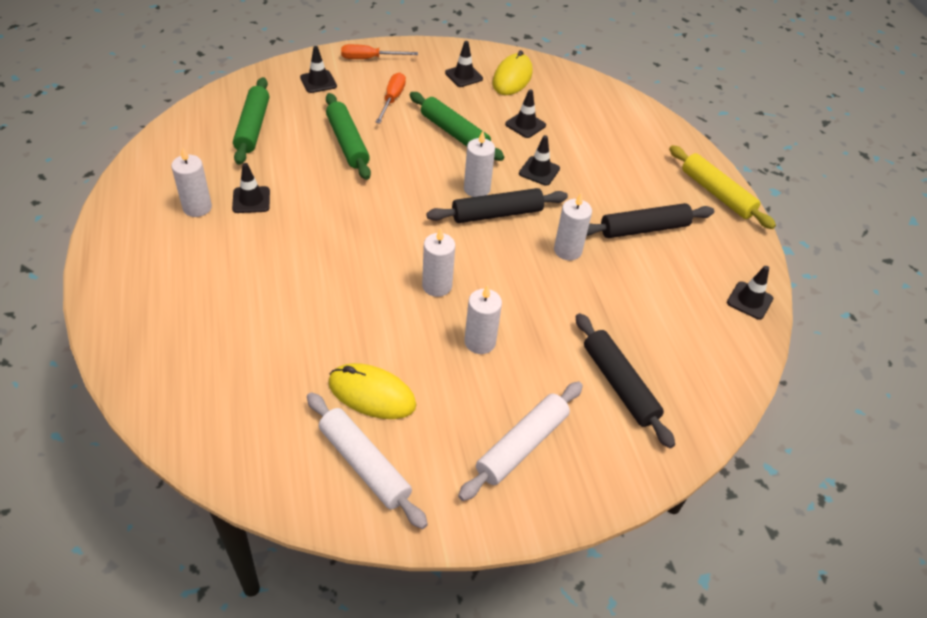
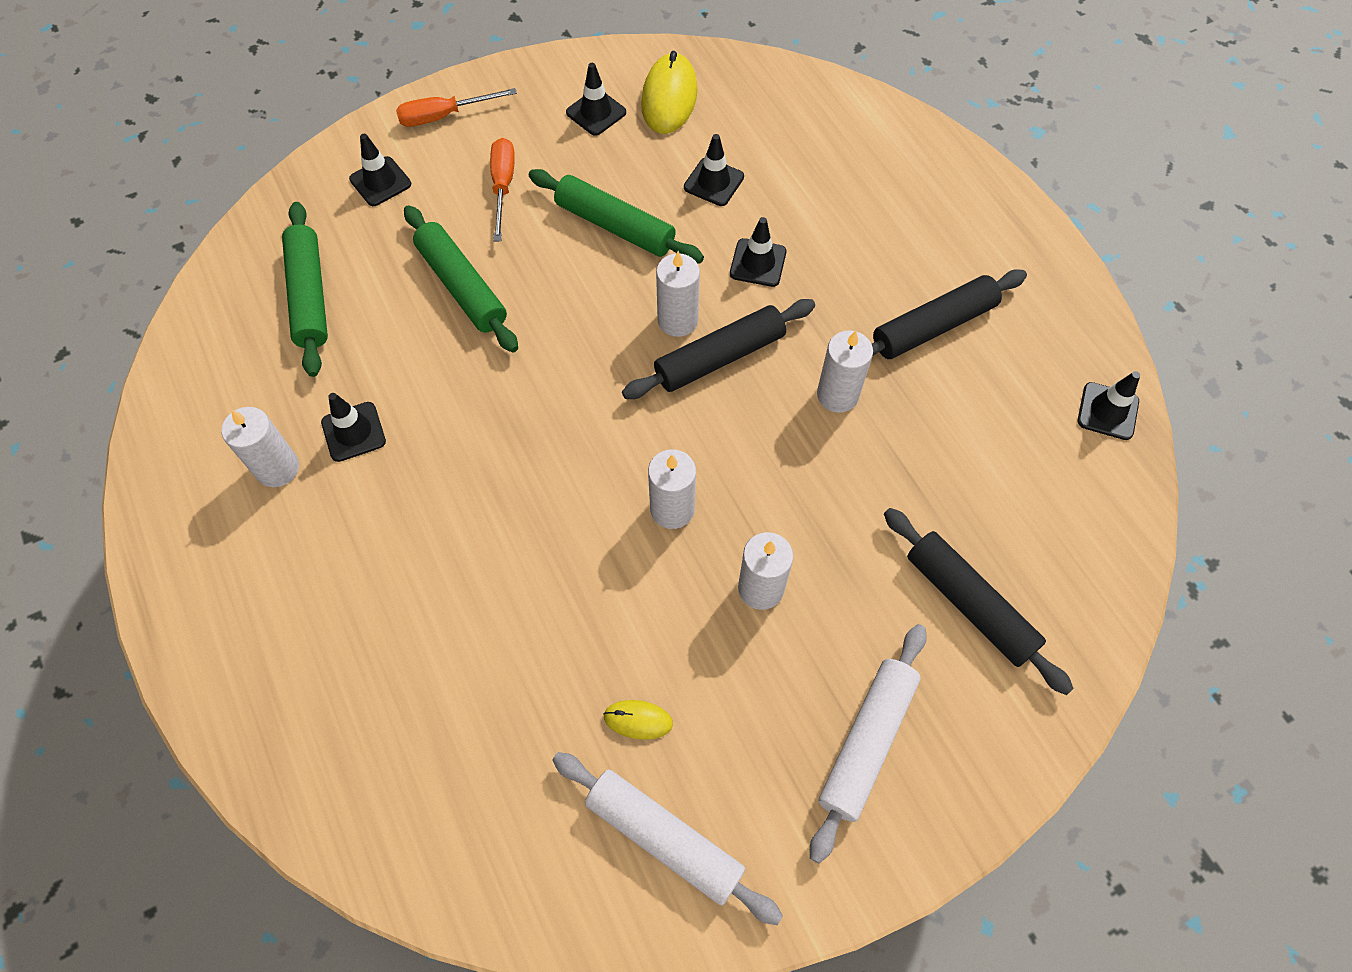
camera: 10 degrees left, 15 degrees up
(372, 394) = (638, 720): yellow mouse -> yellow mouse, size x0.51
(717, 193) = (1018, 235): yellow rolling pin -> none

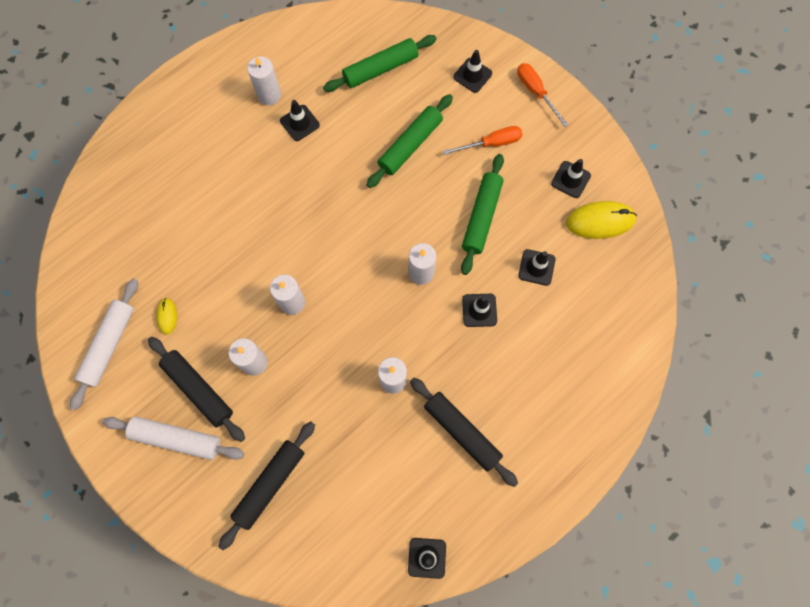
camera: 75 degrees right, 10 degrees up
(719, 357) = (401, 304): black rolling pin -> black rolling pin (198, 390)

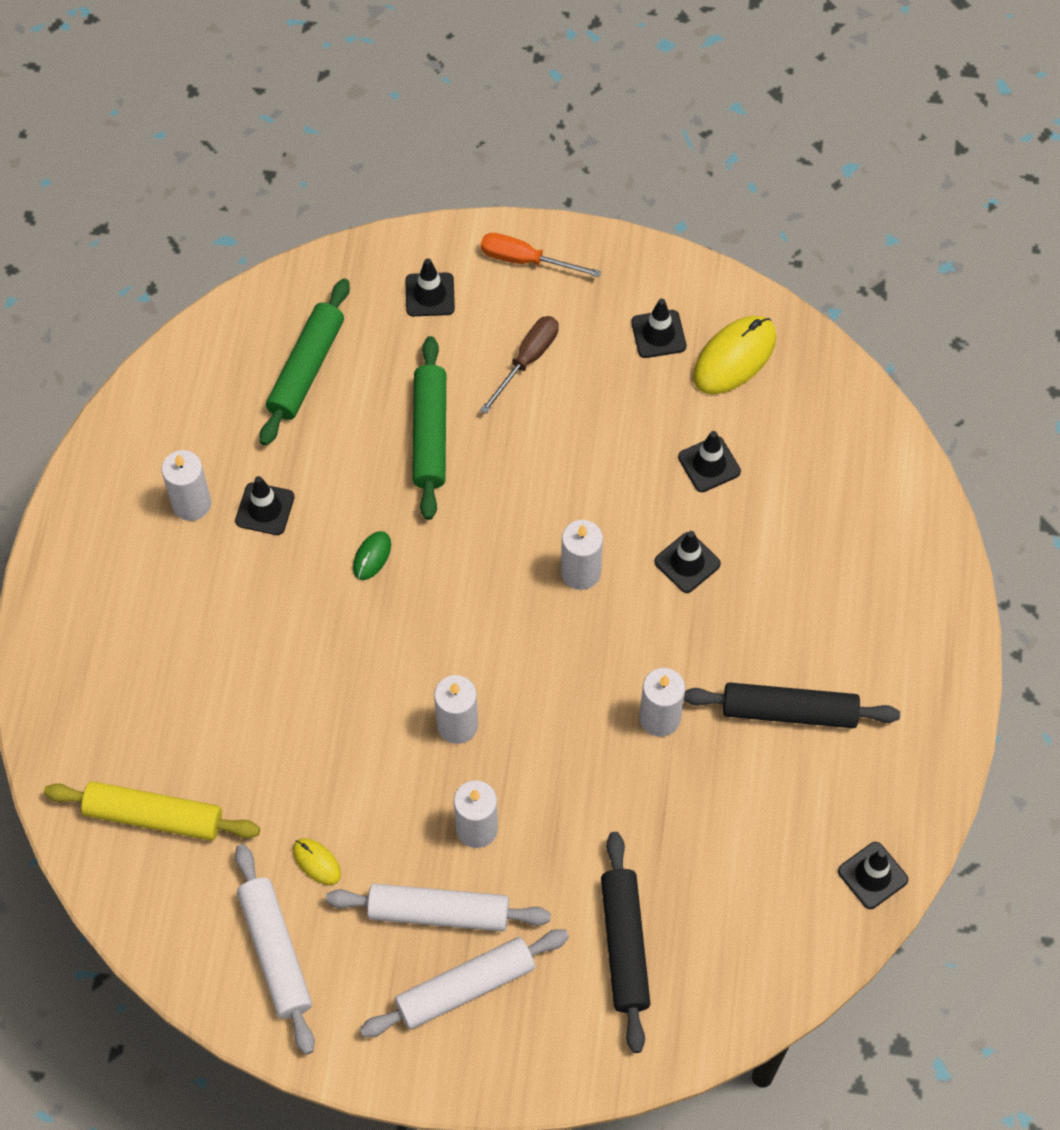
camera: 40 degrees left, 10 degrees down
(117, 233) = (154, 816): none -> yellow rolling pin
(198, 390) = (438, 913): black rolling pin -> white rolling pin
(328, 185) = (372, 556): none -> green mouse
(481, 217) = (593, 455): green rolling pin -> none
(491, 143) = (527, 360): orange screwdriver -> brown screwdriver

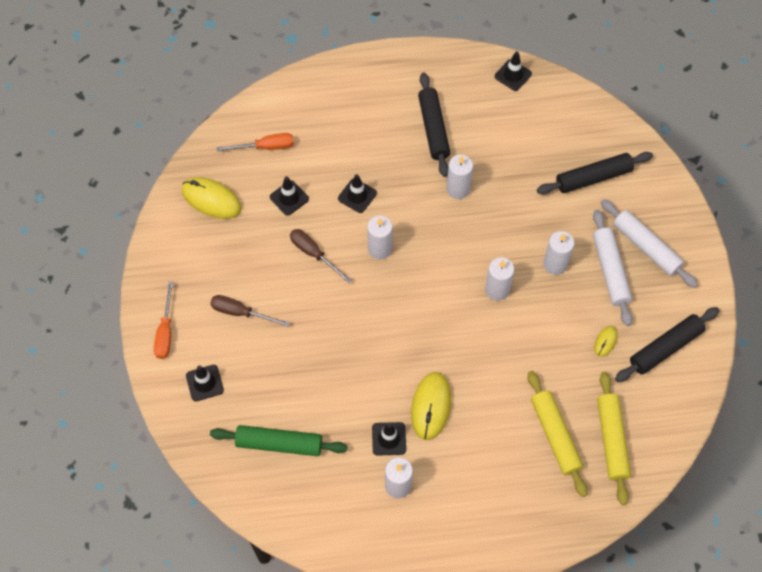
camera: 105 degrees left, 0 degrees up
(189, 737) = (555, 436): none -> yellow rolling pin
(276, 952) = (665, 348): white rolling pin -> black rolling pin
(295, 577) = (431, 406): none -> yellow mouse
(372, 556) = (403, 366): green mouse -> none
(429, 434) = (308, 355): green rolling pin -> none
(598, 478) = (314, 254): none -> brown screwdriver
(658, 334) = (204, 243): black traffic cone -> none
(814, 450) = (265, 147): none -> orange screwdriver

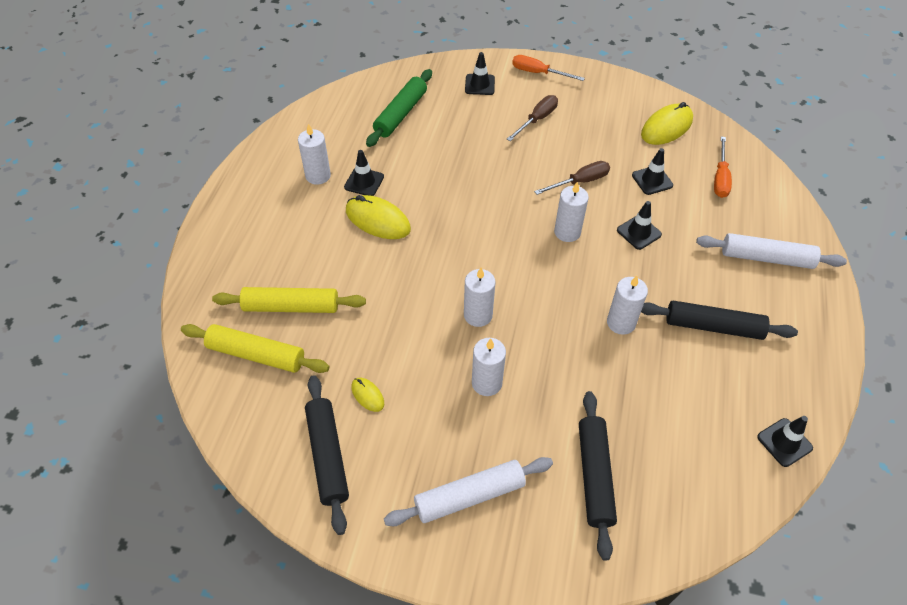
camera: 110 degrees right, 10 degrees down
(610, 271) = (453, 439): white rolling pin -> white rolling pin (766, 258)

